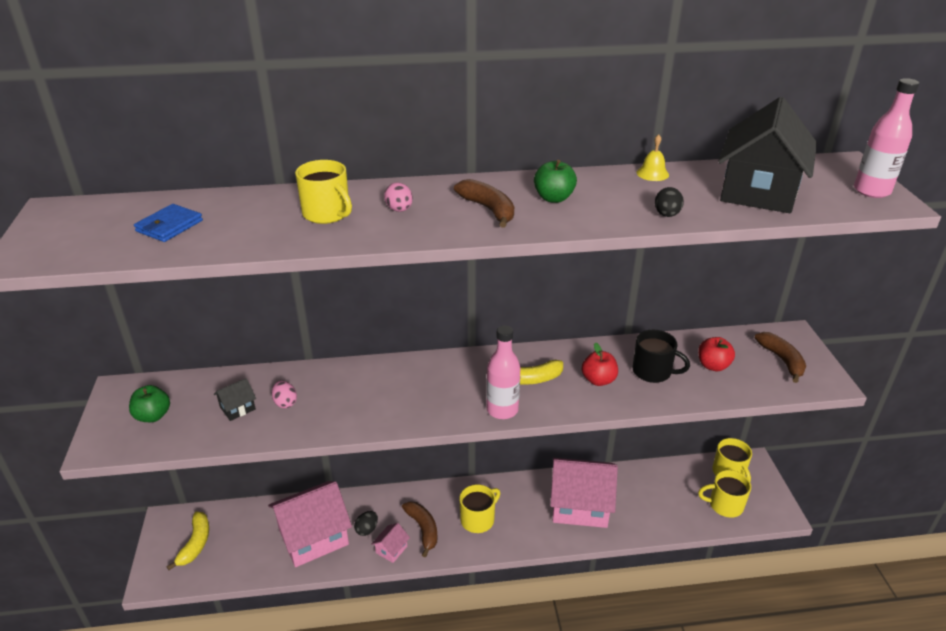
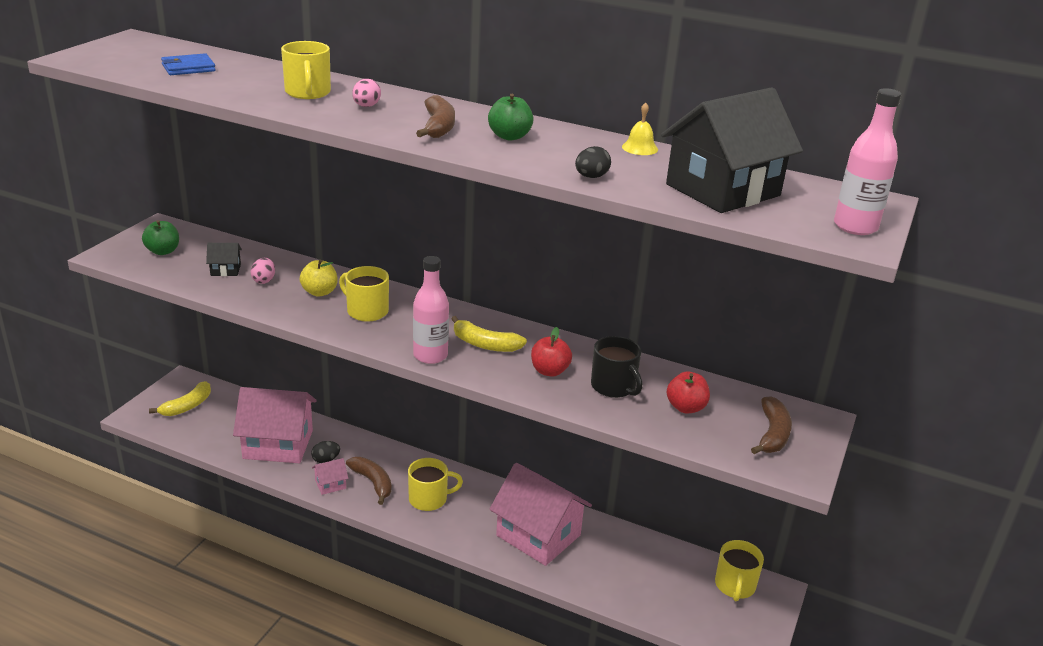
camera: 30 degrees right, 5 degrees down
(347, 392) = (319, 292): none -> yellow apple
(423, 529) = (372, 482): brown banana -> brown banana turned 45 degrees counterclockwise
(725, 505) = (696, 610): yellow mug -> yellow mug (366, 311)

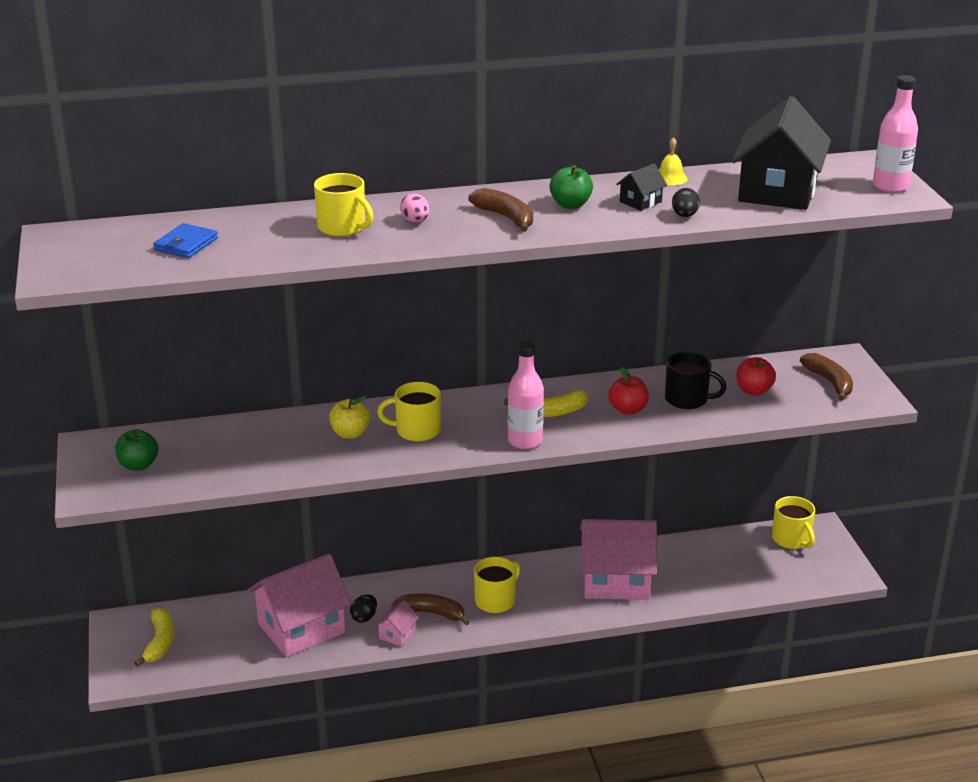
camera: 35 degrees left, 0 degrees up
(225, 270) = (231, 454): black house -> black house (640, 202)
(264, 280) = (283, 446): pink egg -> none

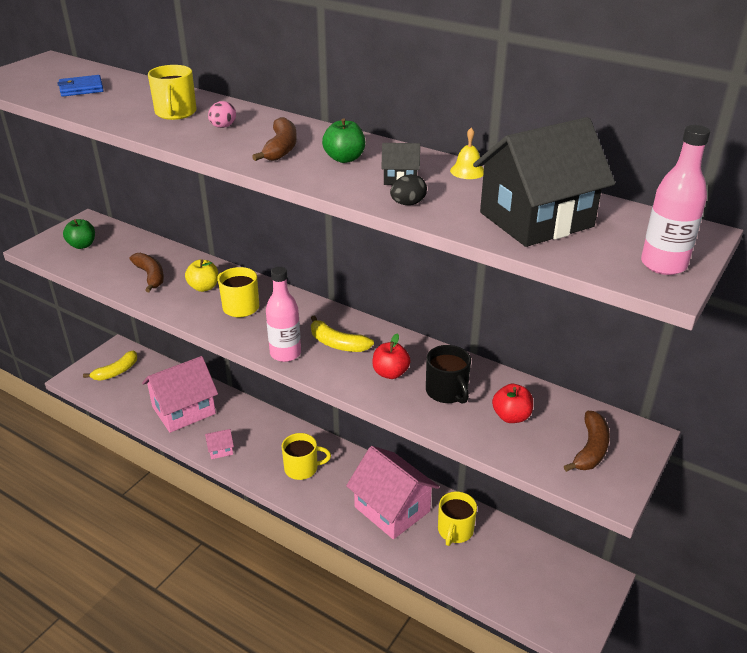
camera: 45 degrees right, 5 degrees up
(301, 628) = (183, 410): pink house -> pink house turned 45 degrees counterclockwise
(364, 617) = (221, 427): black egg -> none
(431, 613) = (256, 450): brown banana -> brown banana (150, 276)
(791, 539) = (565, 571): yellow mug -> yellow mug (455, 530)

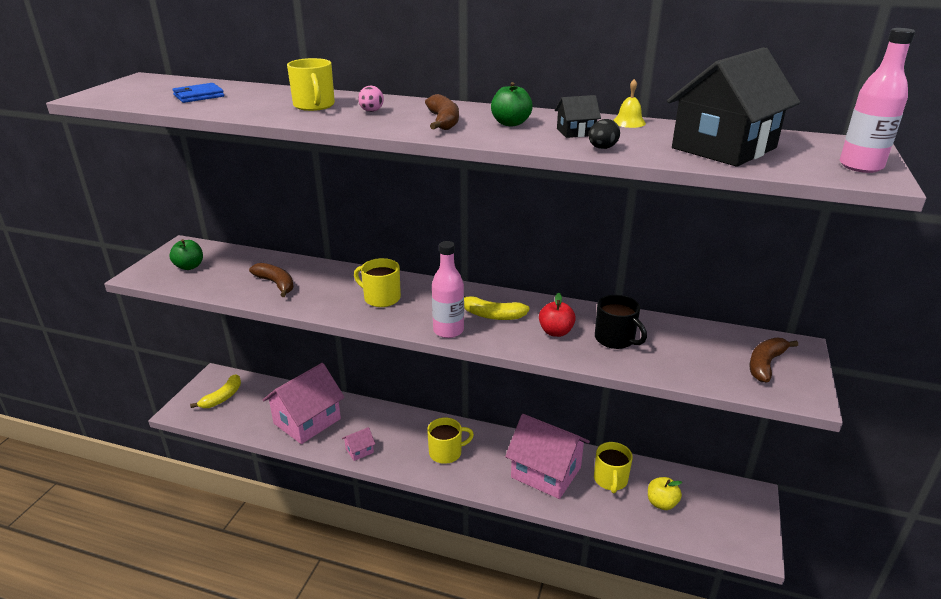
camera: 15 degrees left, 5 degrees down
(204, 287) = (336, 286): yellow apple -> yellow apple (661, 503)
(511, 416) = (683, 350): red apple -> none
(590, 449) = (765, 364): brown banana -> brown banana turned 150 degrees counterclockwise

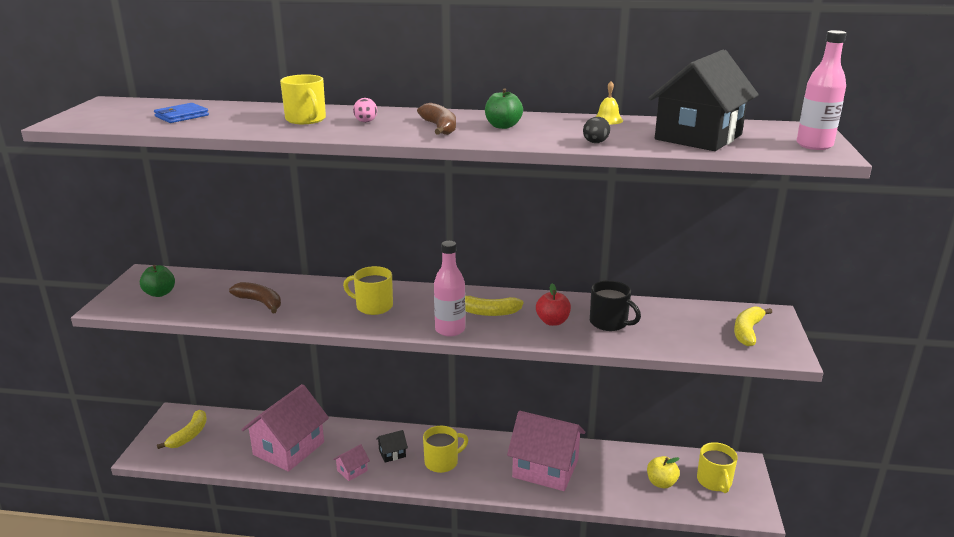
camera: 10 degrees left, 5 degrees down
(576, 132) = (565, 130): black house -> black house (392, 453)
(610, 480) = (609, 468): yellow mug -> yellow mug (714, 481)
(765, 364) = (747, 332): brown banana -> yellow banana

